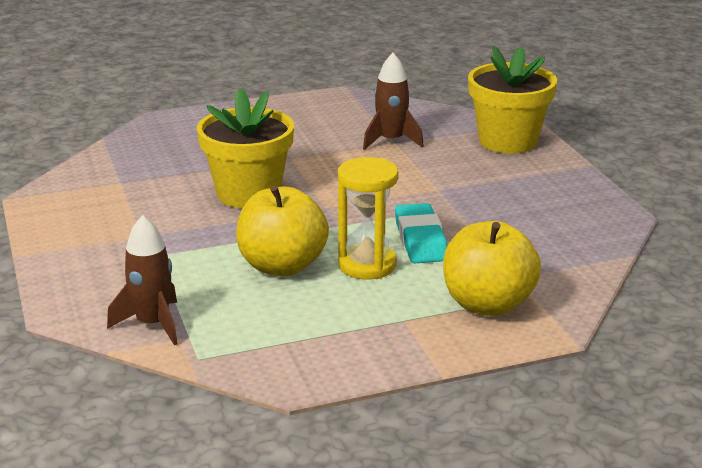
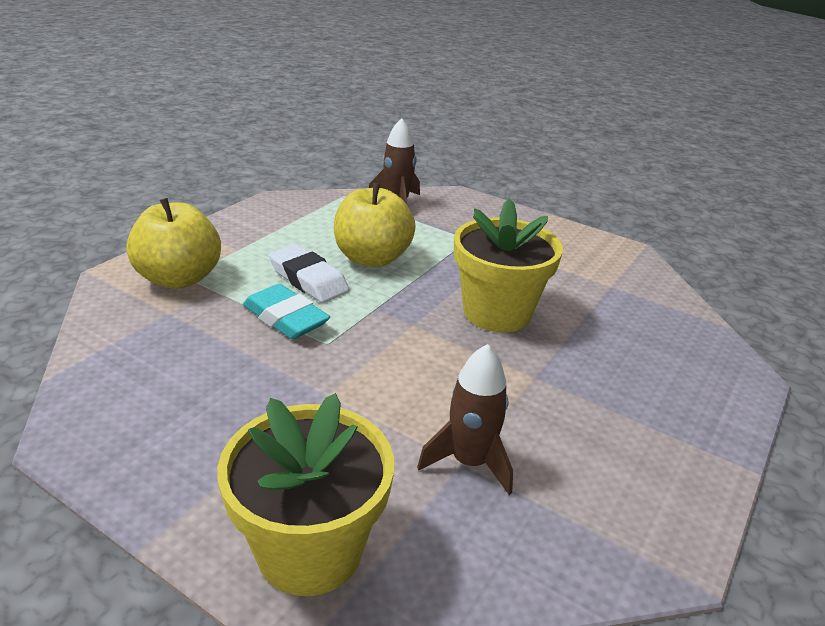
camera: 140 degrees right, 5 degrees up
(367, 265) = (308, 280): yellow hourglass -> white eraser

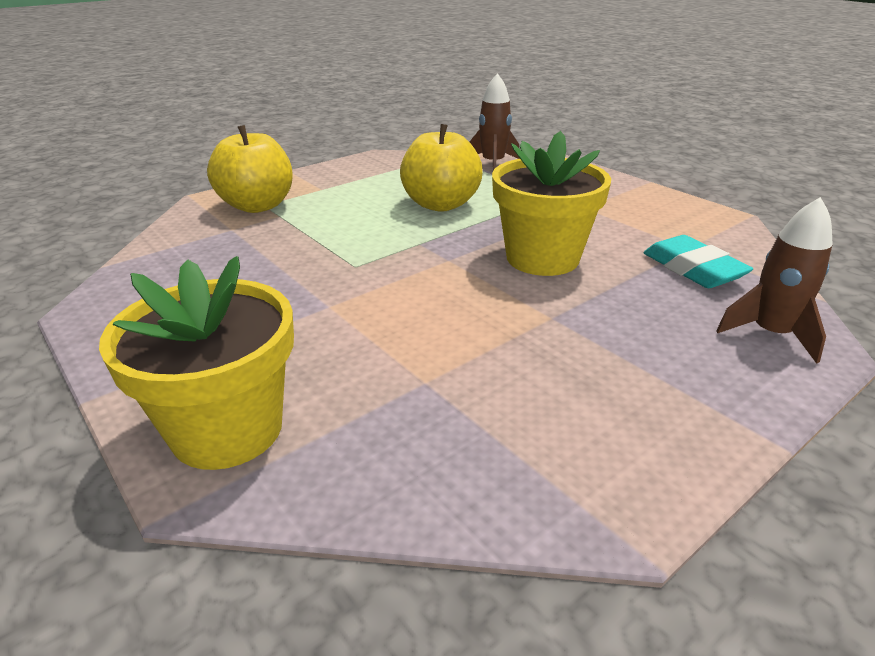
camera: 20 degrees right, 0 degrees up
(285, 318) = (329, 243): turquoise eraser -> turquoise eraser (693, 269)
(308, 280) = (369, 216): white eraser -> none
(469, 462) = (433, 382): brown rocket -> brown rocket (770, 334)

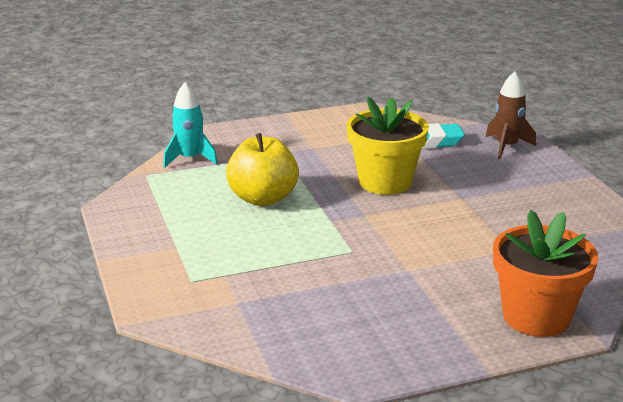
camera: 70 degrees left, 5 degrees down
(227, 429) = (536, 317): yellow flower pot -> orange flower pot
(257, 206) = (191, 284): yellow apple -> none
(493, 164) = (190, 159): brown rocket -> turquoise rocket

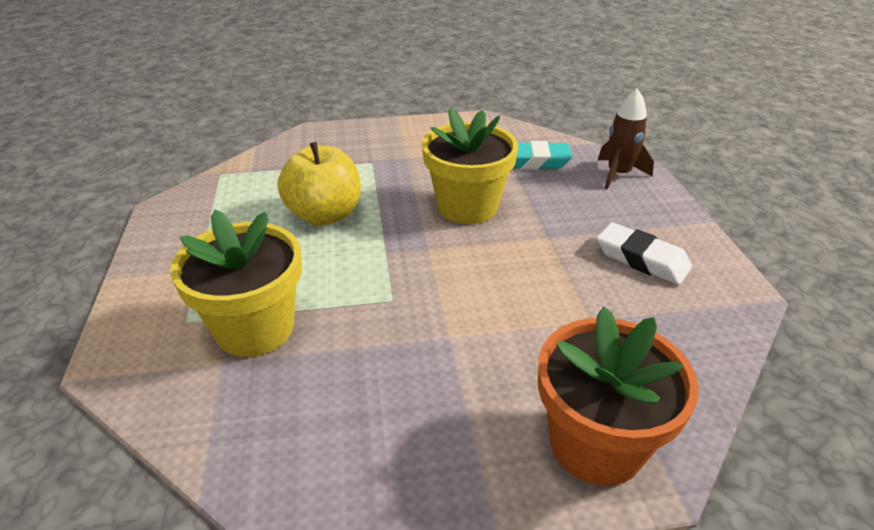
camera: 10 degrees right, 10 degrees up
(190, 159) = (275, 159): turquoise rocket -> none
(251, 279) = (255, 328): none -> yellow flower pot
(541, 206) = (641, 259): none -> white eraser

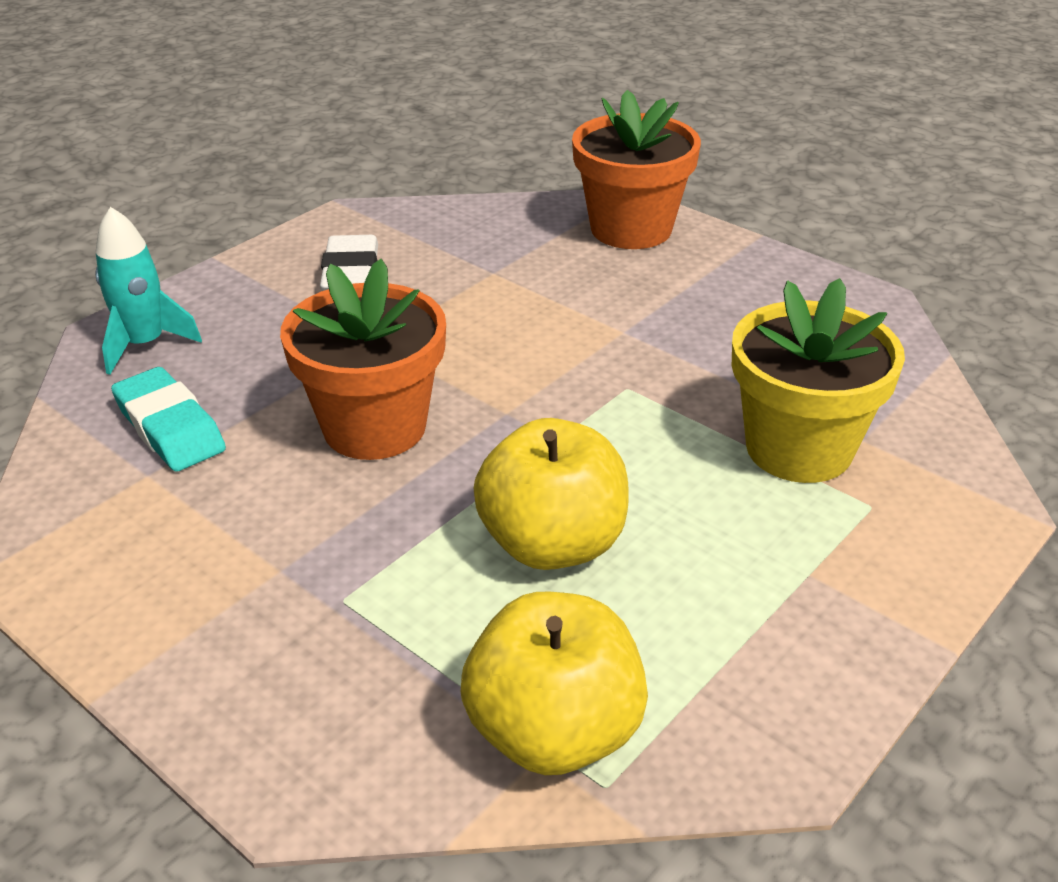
camera: 130 degrees left, 0 degrees up
(252, 174) = (554, 731): none -> yellow apple
(467, 207) = (374, 427): yellow flower pot -> orange flower pot
(618, 174) = (145, 344): brown rocket -> turquoise rocket

